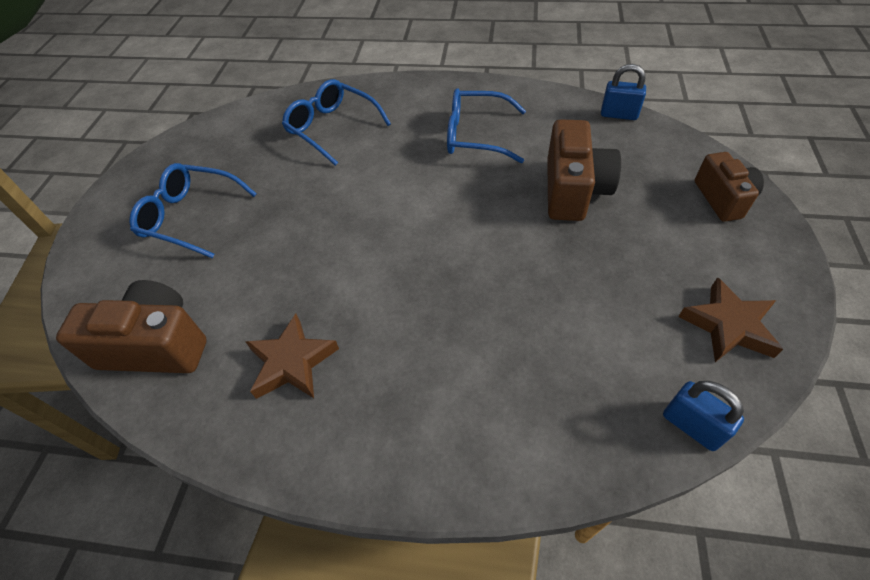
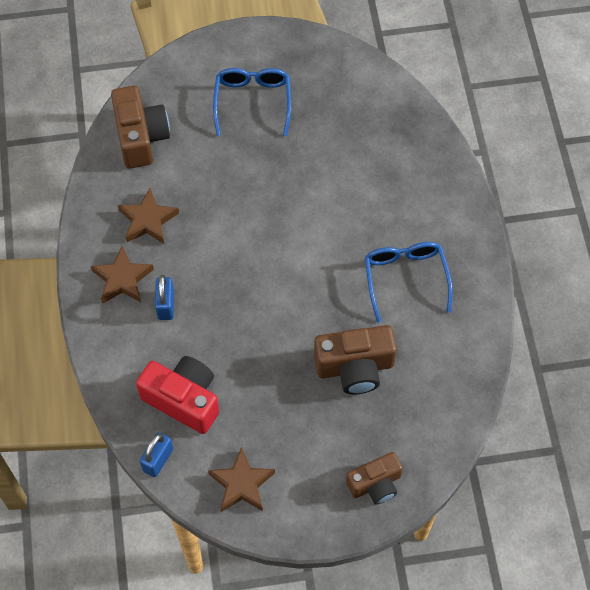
camera: 70 degrees right, 10 degrees up
(332, 128) = (383, 160): blue glasses -> none
(373, 417) = (122, 279): none -> brown star
(593, 371) = (183, 399): none -> red camera
(619, 114) = (471, 395): blue padlock -> blue padlock (166, 305)

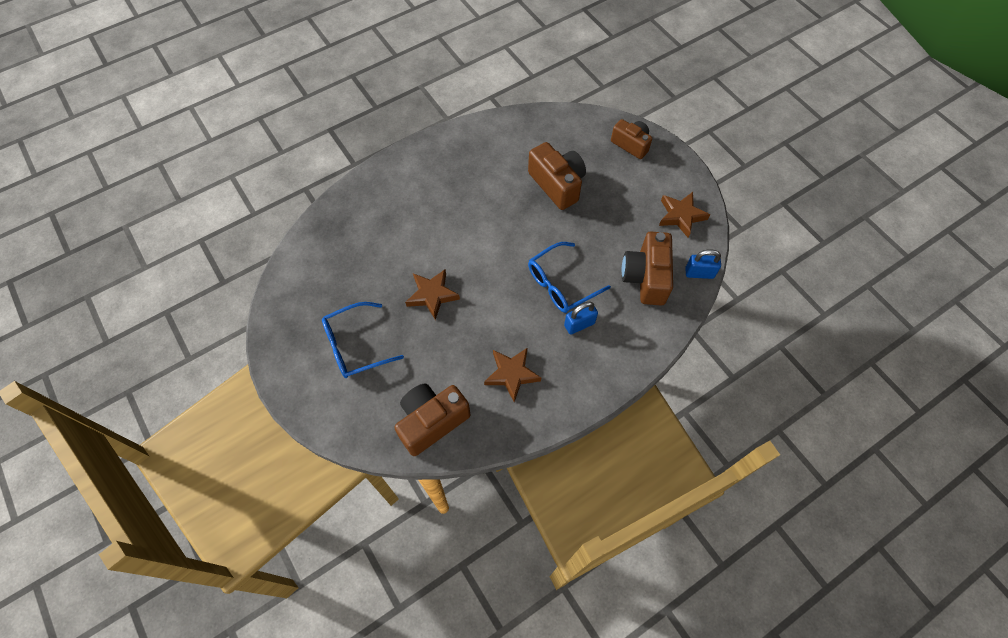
camera: 115 degrees left, 0 degrees up
(122, 279) = (575, 367): brown star -> brown star (432, 295)
(183, 399) = (646, 277): red camera -> brown camera
(405, 278) = (471, 180): blue glasses -> blue glasses (561, 284)

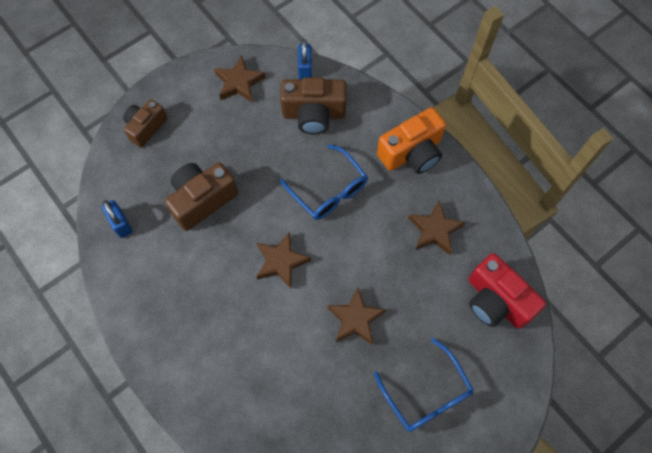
camera: 95 degrees left, 5 degrees up
(431, 421) = (496, 300): brown camera -> red camera
(493, 241) = (281, 262): none -> brown star
(579, 324) = (373, 172): blue padlock -> blue padlock (121, 224)
(600, 364) = (412, 153): none -> orange camera

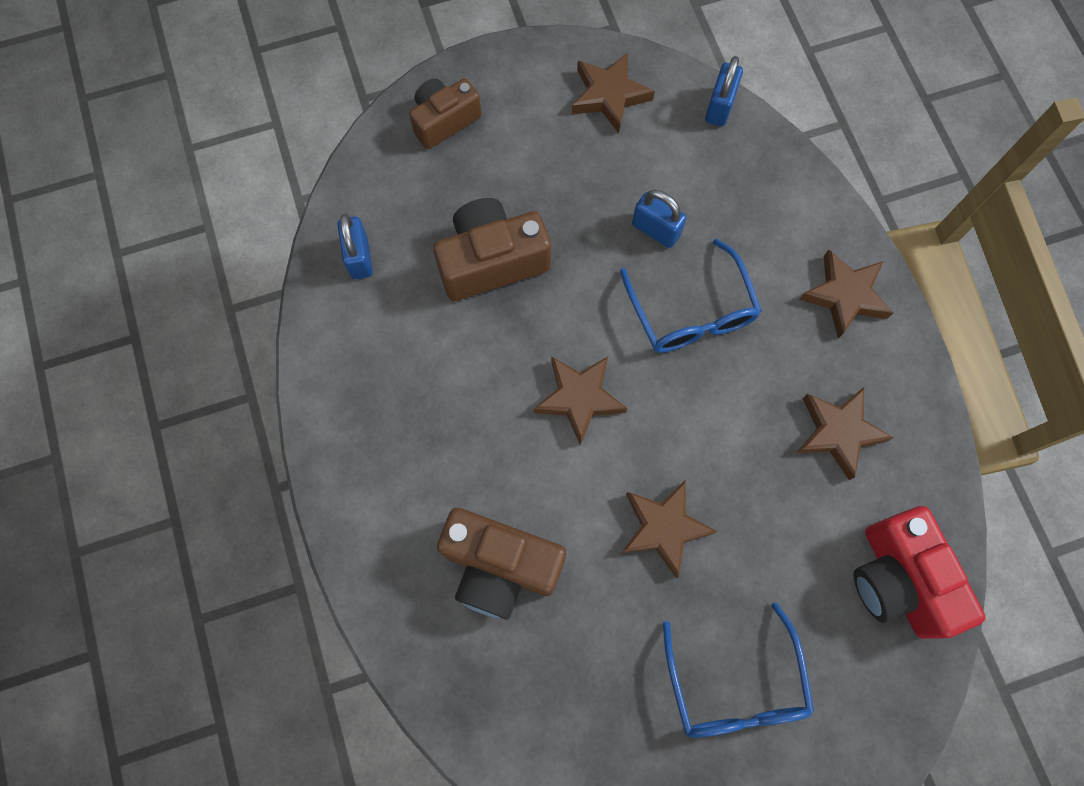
camera: 20 degrees right, 5 degrees up
(292, 150) = (656, 230): none -> blue padlock
(314, 114) = (709, 183): brown camera -> brown camera (500, 566)
(412, 153) = (844, 296): orange camera -> brown star

